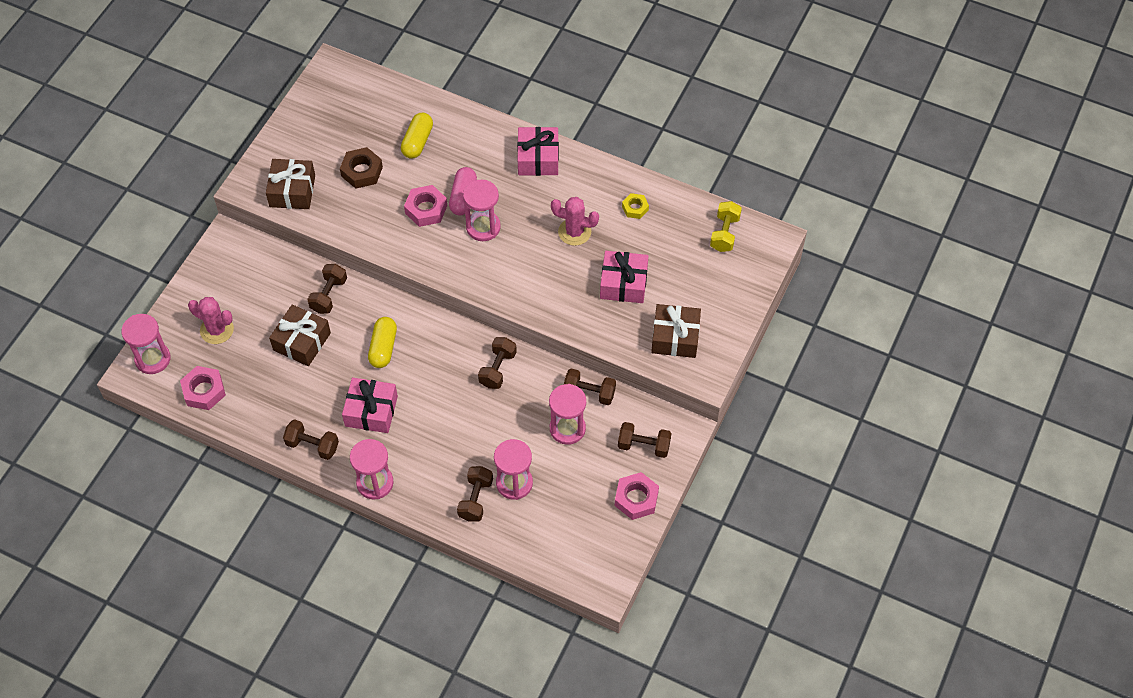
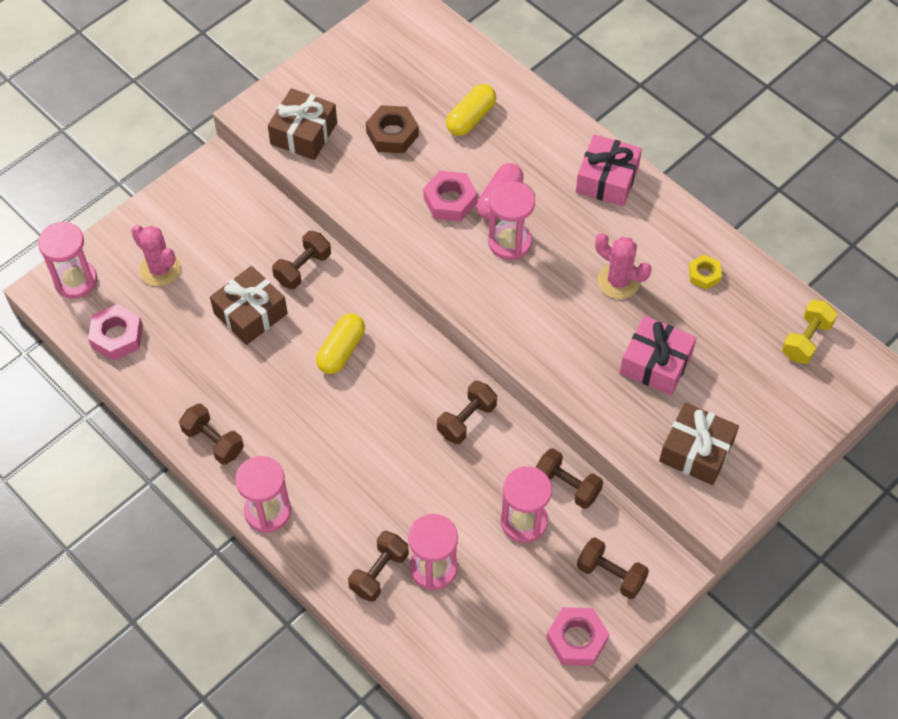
camera: 20 degrees right, 0 degrees up
(371, 411) = (297, 422): pink gift -> none

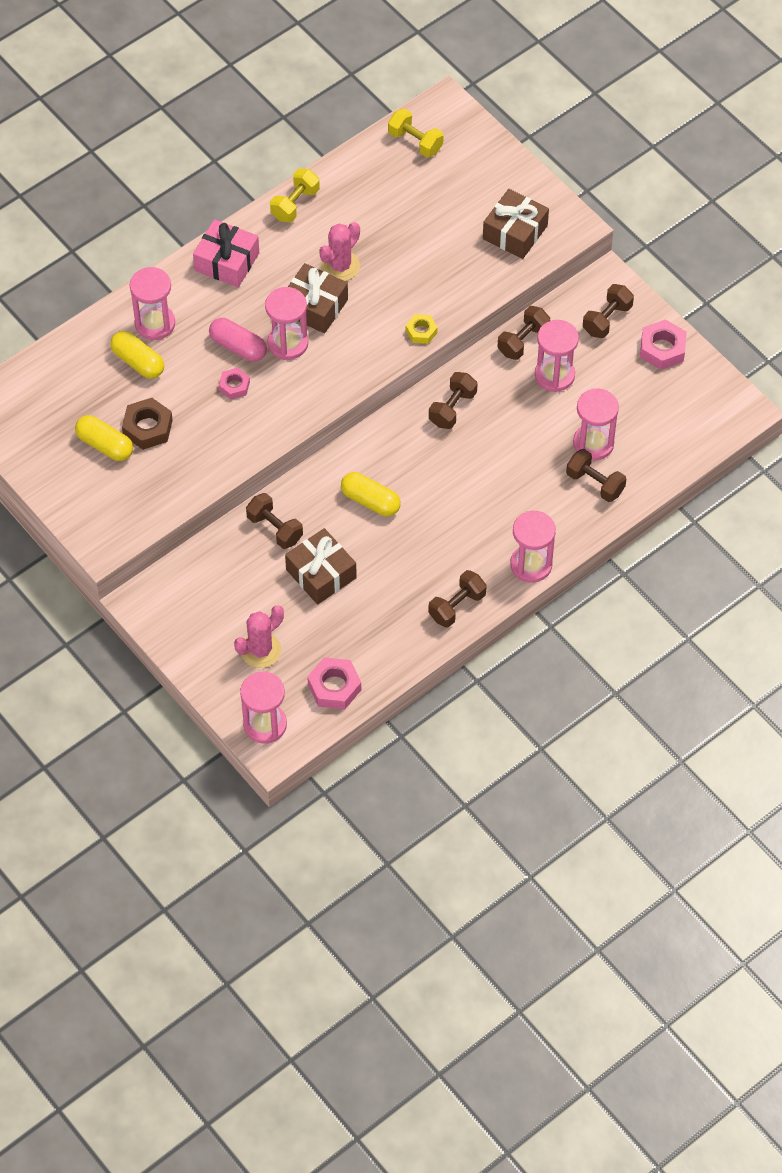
camera: 85 degrees left, 0 degrees up
(304, 133) = (135, 502): brown gift -> brown gift (314, 306)
(369, 102) = (105, 445): none -> yellow capsule
(450, 201) = (234, 386): pink nut -> pink nut, size x0.63
(467, 420) = (452, 408): brown dumbbell -> brown dumbbell turned 75 degrees clockwise
(519, 127) = (155, 323): none -> pink hourglass
(656, 363) = (427, 249): pink gift -> none
(694, 233) = (295, 204): none -> yellow dumbbell
(704, 275) = (340, 203): yellow nut -> yellow nut (421, 331)

